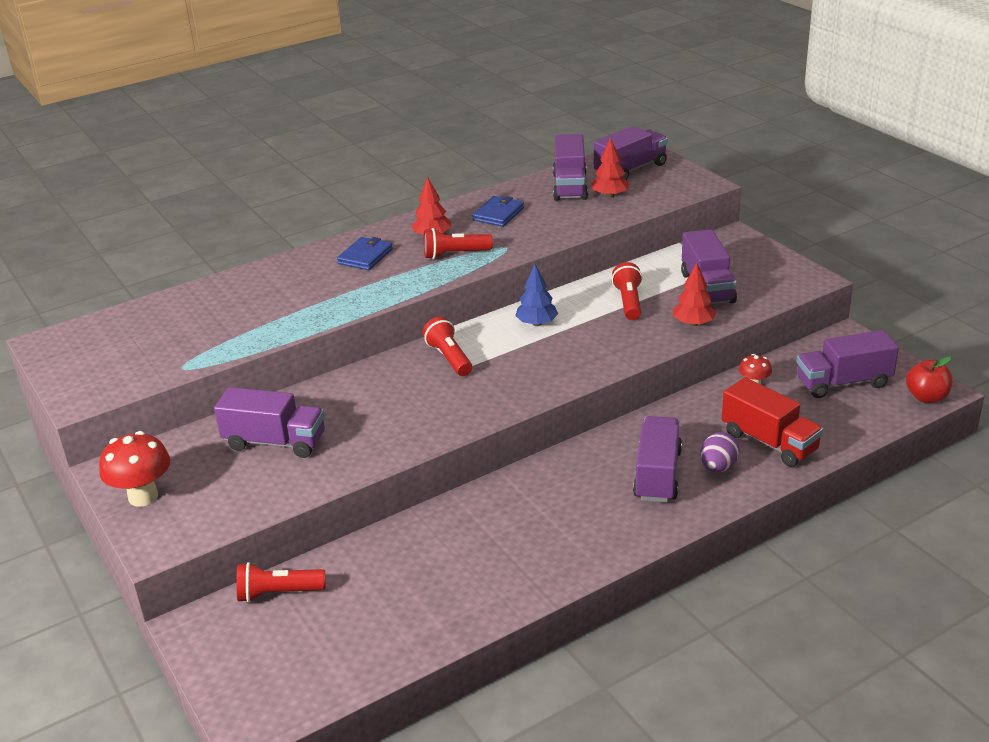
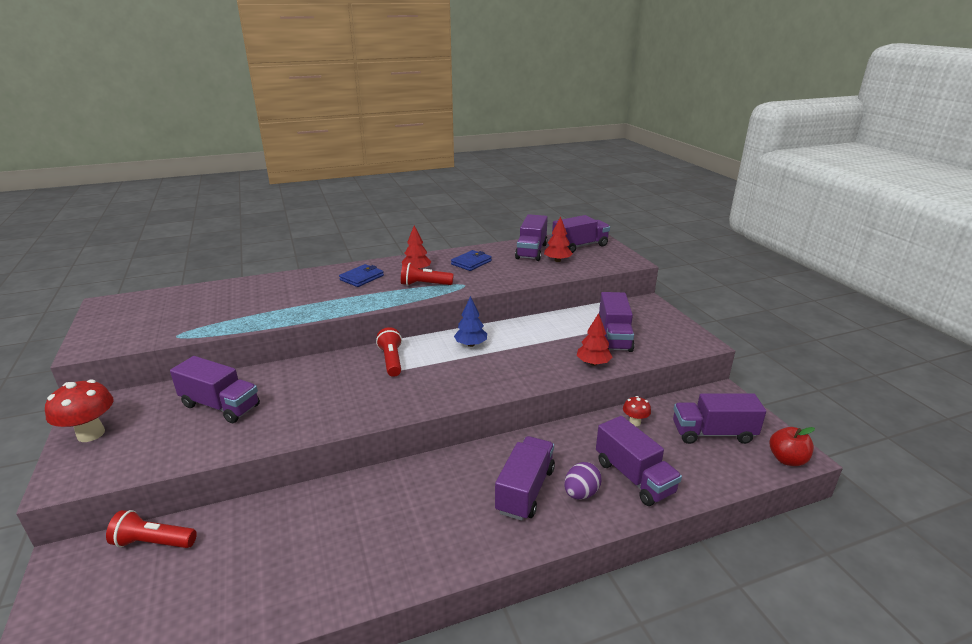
camera: 10 degrees right, 5 degrees down
(628, 302) = (548, 339): red flashlight -> none
(769, 442) = (634, 477): red truck -> purple truck

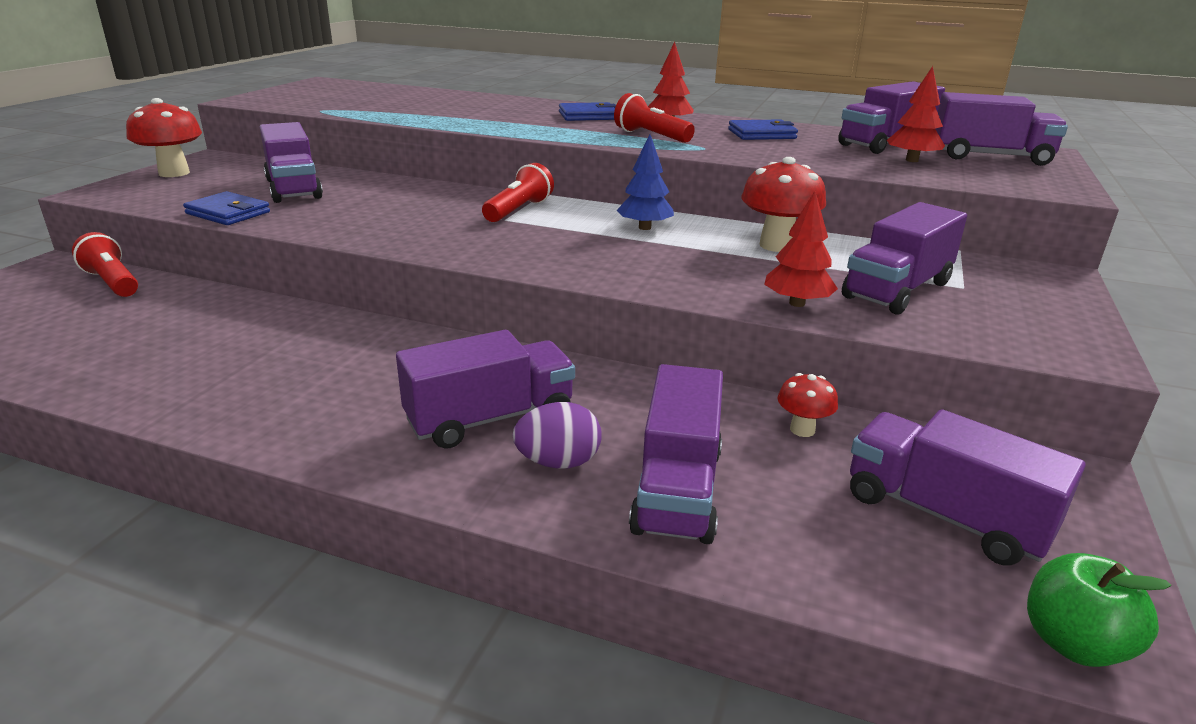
camera: 40 degrees right, 0 degrees up
(215, 447) = (228, 213): none -> blue wallet
(540, 330) = (777, 245): none -> red mushroom
(787, 459) = (1073, 643): red apple -> green apple

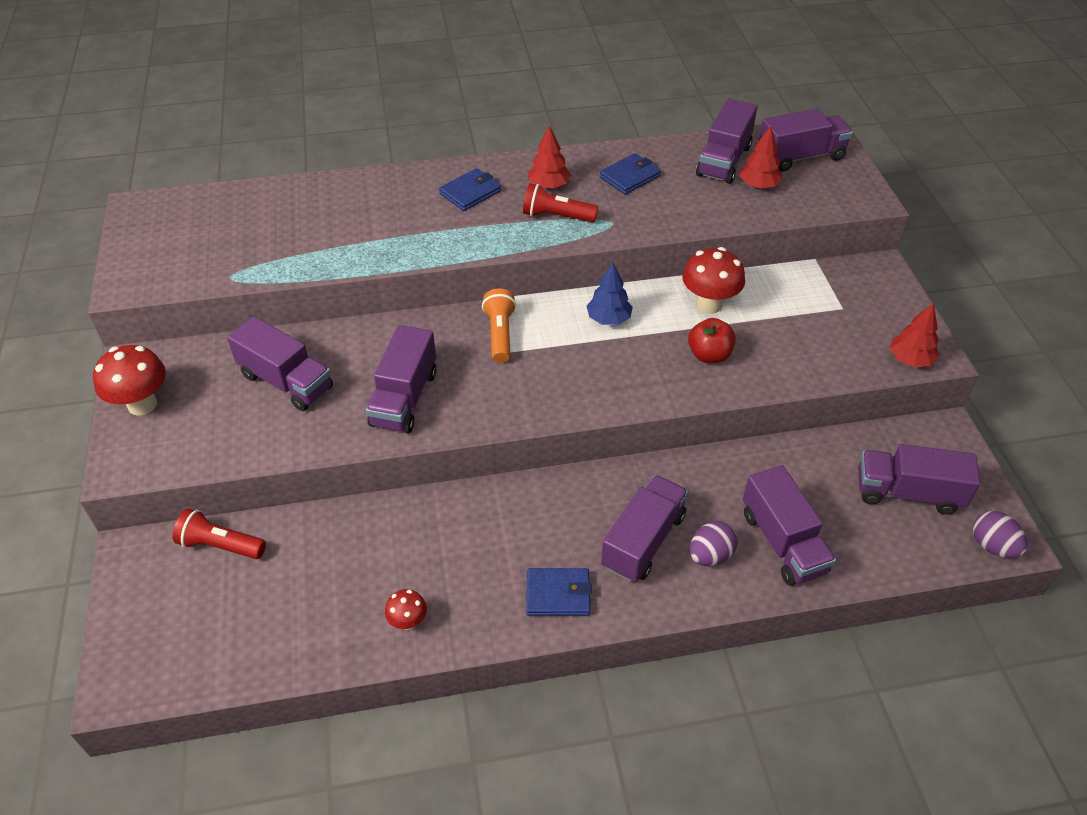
camera: 30 degrees left, 20 degrees up
(228, 213) = (283, 443): blue wallet -> blue wallet (558, 594)
(518, 210) = (500, 334): red flashlight -> orange flashlight
(732, 273) = (709, 355): none -> red apple
(796, 303) = (769, 373): red tree -> red tree (910, 359)
(802, 430) = (807, 461): red mushroom -> red mushroom (408, 622)
(897, 290) = (811, 329): purple truck -> purple truck (404, 398)
(1073, 643) = (992, 546): green apple -> purple egg

